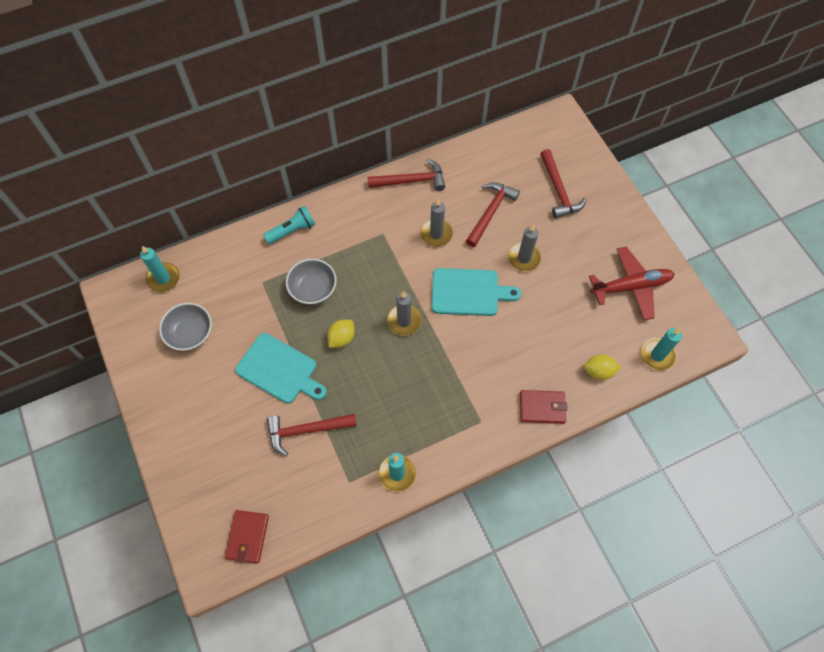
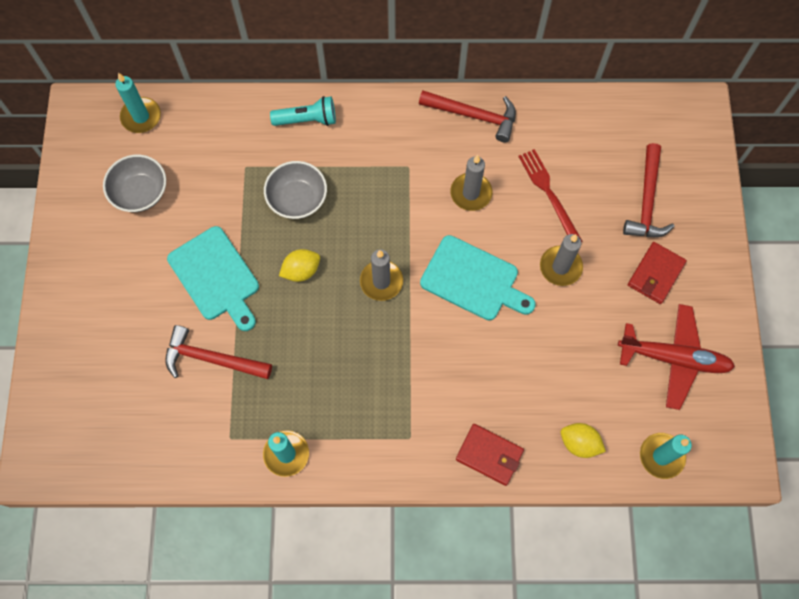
camera: 25 degrees right, 5 degrees up
(247, 537) = (94, 448): red wallet -> red wallet (655, 274)
(490, 212) = (549, 194): red hammer -> red fork

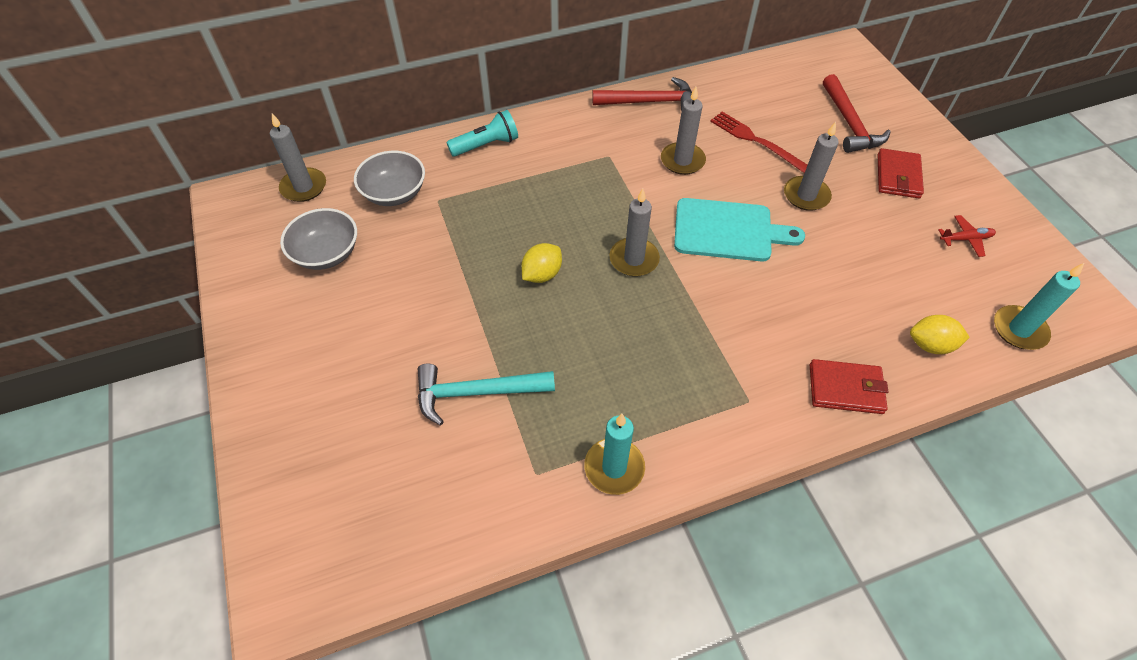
camera: 20 degrees left, 15 degrees down
(141, 117) = (304, 187): turquoise candle -> grey candle
(212, 359) = (476, 393): red hammer -> turquoise hammer
(216, 277) = (447, 308): turquoise cutting board -> none
(297, 199) = (507, 212): grey bowl -> grey bowl (394, 193)
(674, 358) = (965, 239): red plane -> red plane, size x0.46

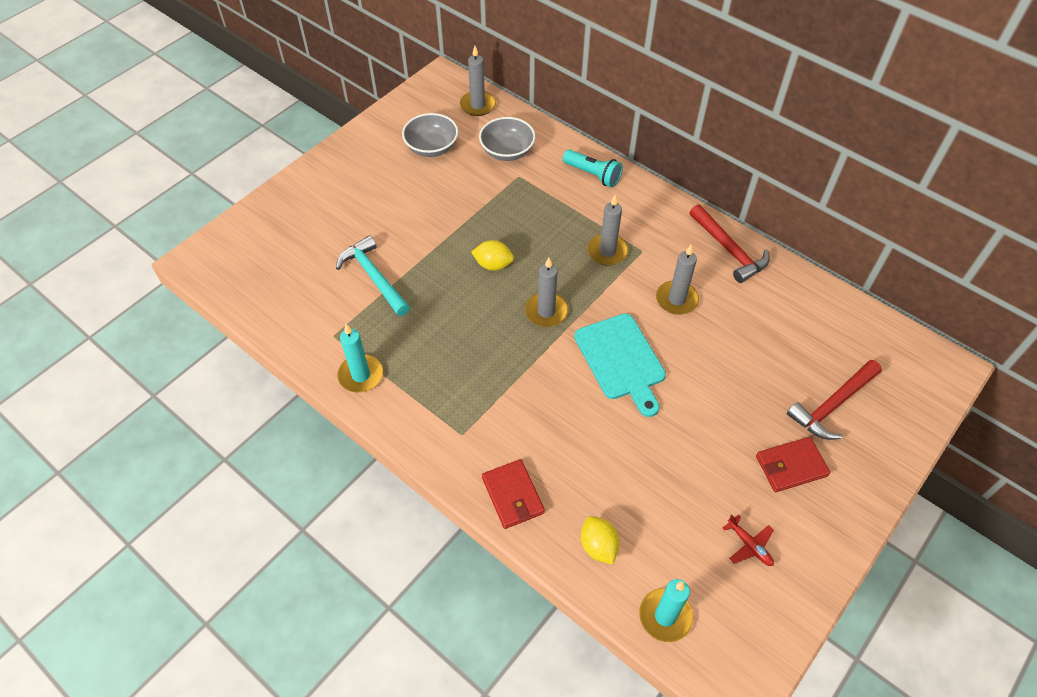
camera: 60 degrees right, 0 degrees up
(757, 141) = (744, 342): red fork -> none
(806, 195) = (706, 401): grey candle -> grey candle (607, 251)

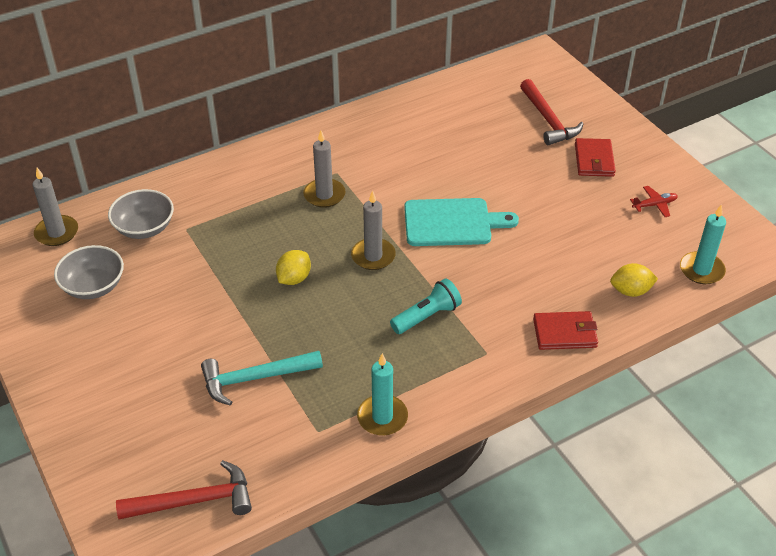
camera: 70 degrees left, 10 degrees down
(592, 175) = (221, 176): turquoise flashlight -> turquoise flashlight (427, 316)
(676, 299) = (403, 169): grey candle -> none
(729, 249) = (366, 121): red hammer -> red hammer (194, 500)

